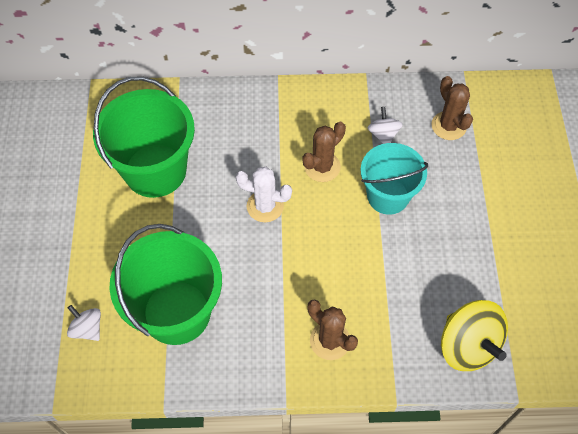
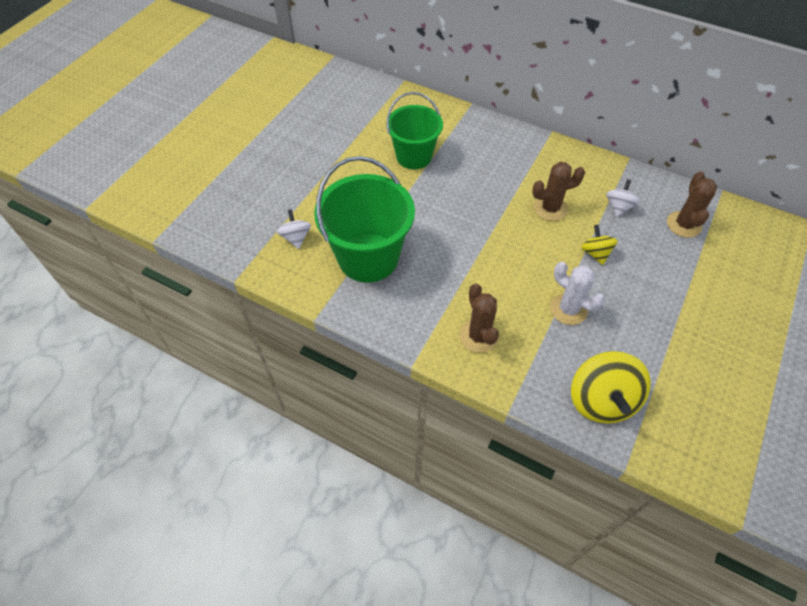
camera: 30 degrees right, 5 degrees down
(155, 170) = (414, 156): green bucket -> green bucket, size x0.67
(265, 206) = (484, 216): white cactus -> white cactus (568, 309)
(388, 196) = (595, 253): turquoise bucket -> yellow spinning top

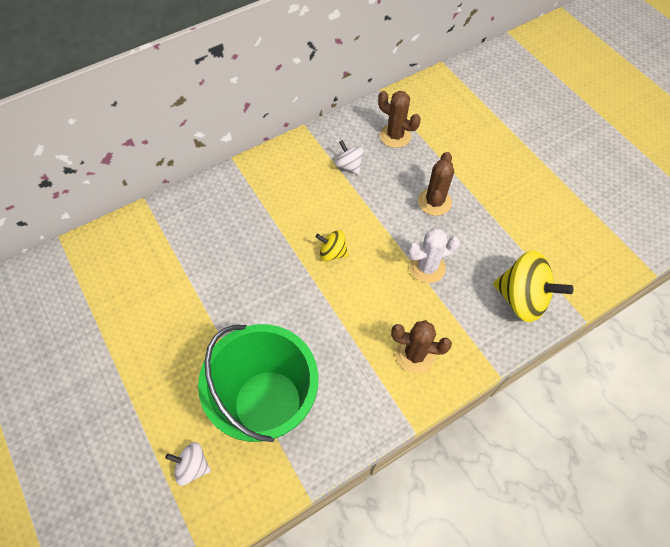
camera: 60 degrees left, 5 degrees up
(414, 156) = (170, 288): green bucket -> none
(550, 208) = (316, 214): brown cactus -> brown cactus (434, 202)
(595, 253) = (384, 212): yellow spinning top -> yellow spinning top (332, 253)

